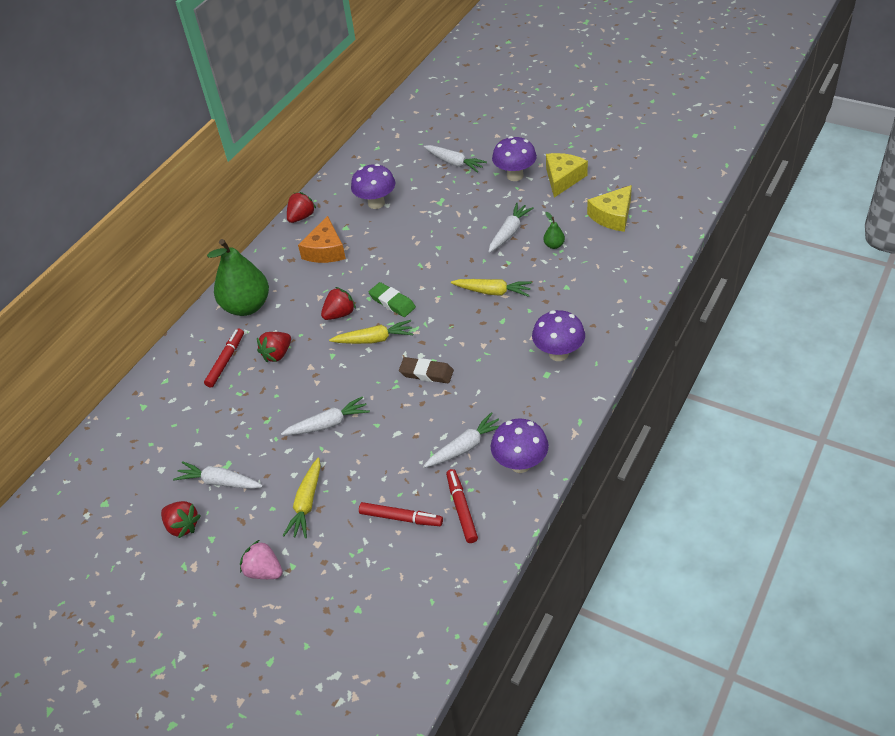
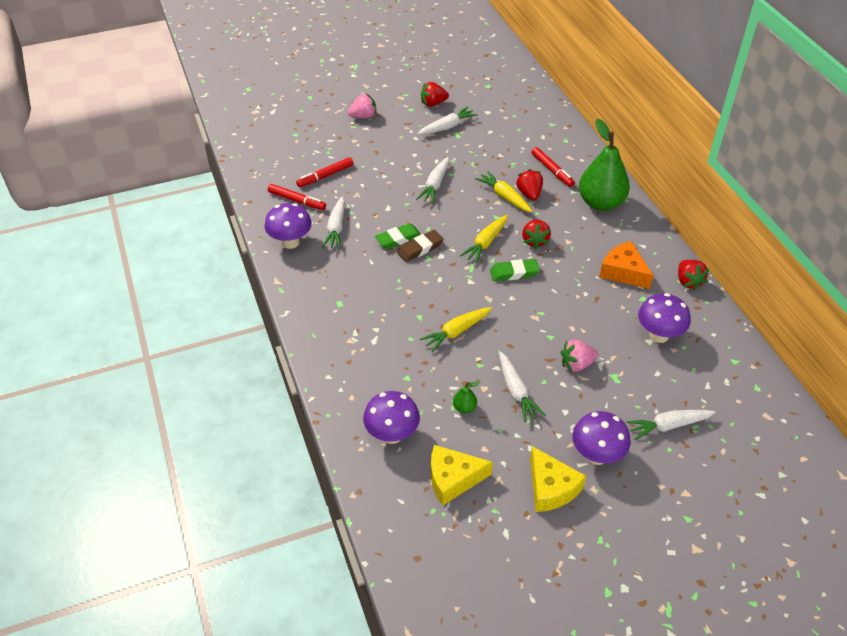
camera: 125 degrees right, 0 degrees up
(306, 504) = (386, 149): yellow carrot -> yellow carrot (504, 197)
(430, 395) = (398, 239): none -> green eraser
(450, 222) = (577, 364): none -> pink strawberry
(558, 353) = (348, 322): purple mushroom -> purple mushroom (392, 435)
(612, 216) = (453, 479): yellow cheese -> yellow cheese turned 90 degrees counterclockwise

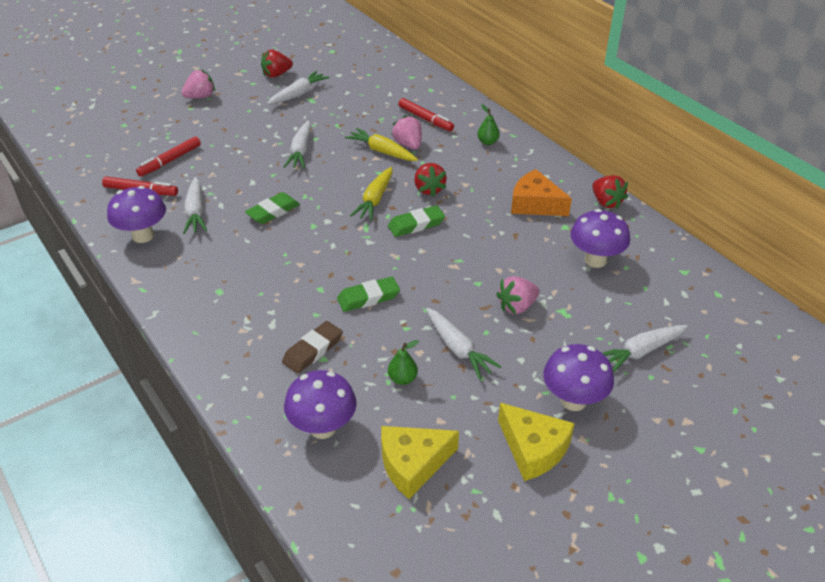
camera: 15 degrees left, 5 degrees down
(420, 248) = (301, 217): brown eraser -> brown eraser (313, 350)
(456, 332) = (368, 297): yellow carrot -> green eraser
(529, 194) = (408, 145): red strawberry -> pink strawberry
(600, 203) = (487, 142): green pear -> green pear, size x0.40

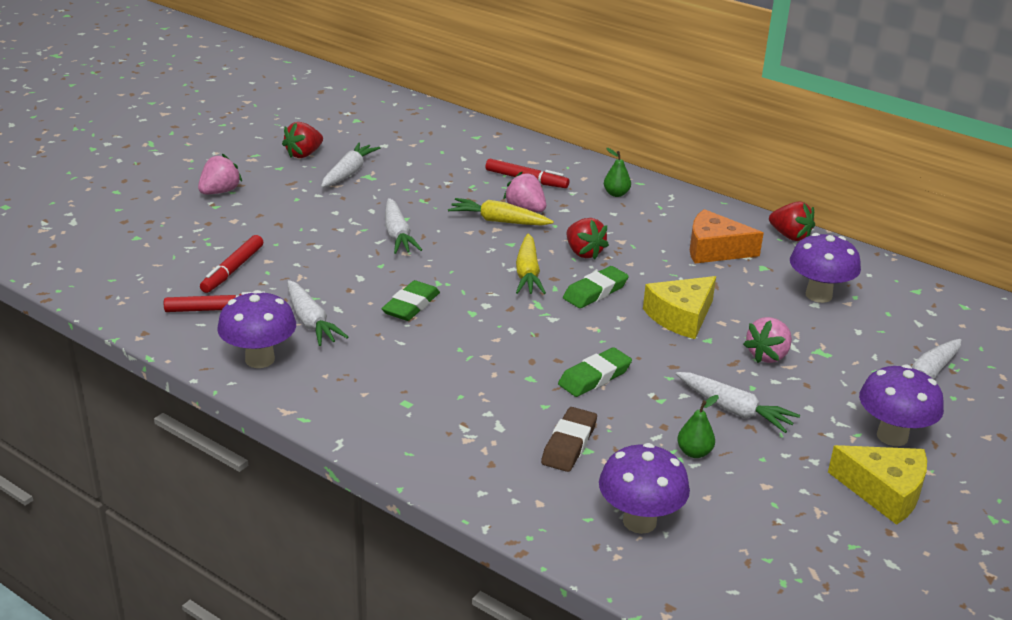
camera: 20 degrees left, 10 degrees down
(413, 464) = (767, 535): yellow cheese -> yellow cheese (681, 317)

